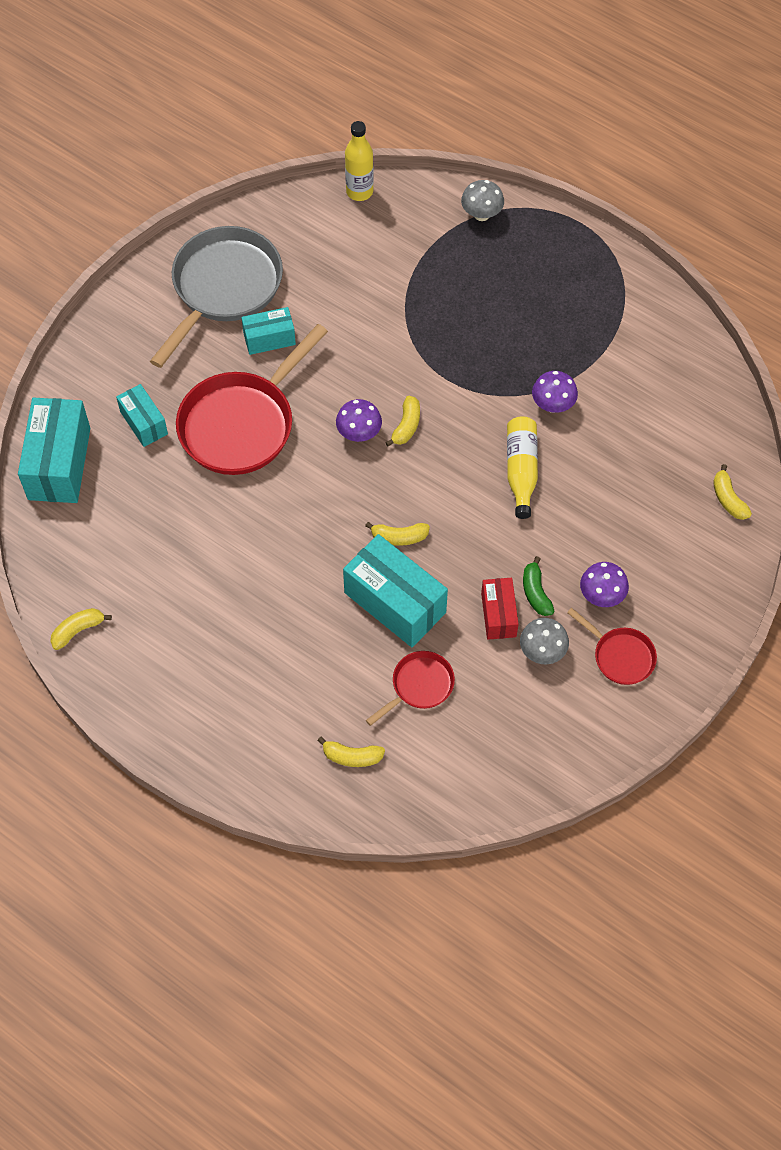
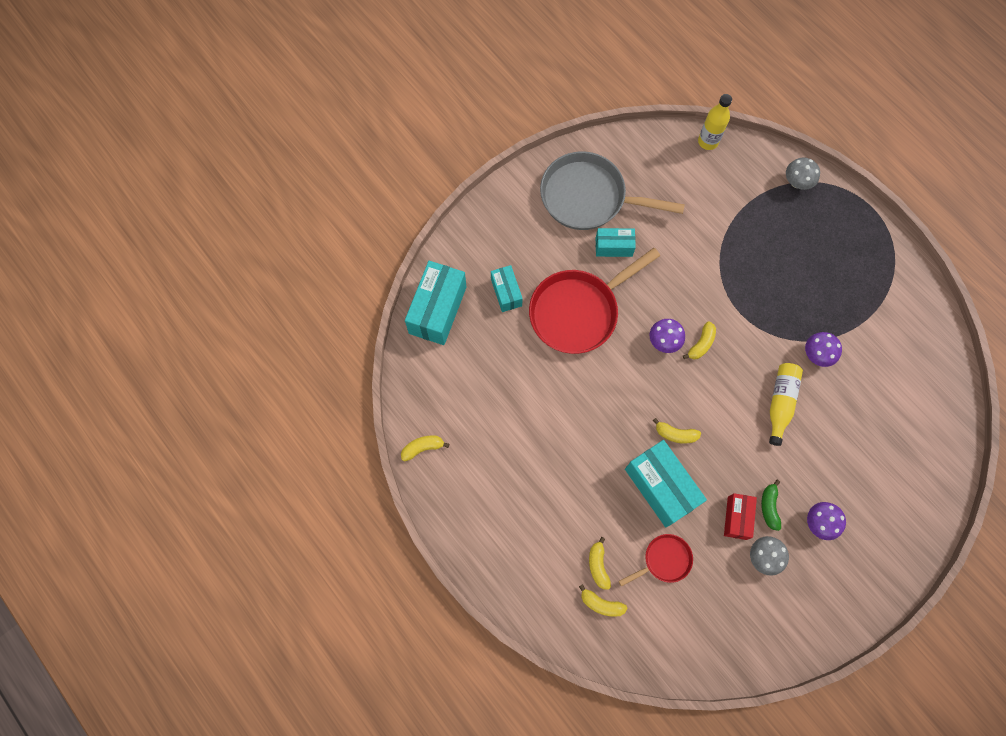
camera: 15 degrees right, 10 degrees up
(223, 288) = (588, 197): grey pan -> grey pan turned 120 degrees counterclockwise
(620, 656) = (822, 577): red pan -> none
(728, 499) = (936, 468): yellow banana -> yellow banana (598, 565)

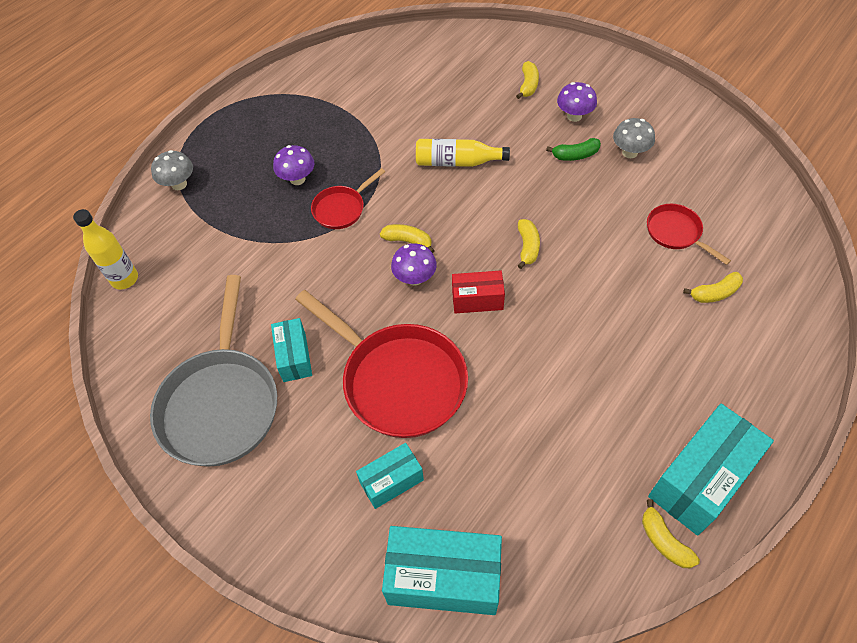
camera: 100 degrees left, 15 degrees down
(601, 604) = (755, 282): yellow banana -> yellow banana (528, 85)
(660, 487) = (595, 250): turquoise box -> turquoise box (700, 479)
(737, 518) = (599, 179): red box -> red box (477, 300)
(745, 300) = (341, 209): none -> red pan
(817, 355) = (392, 140): purple mushroom -> purple mushroom (297, 179)

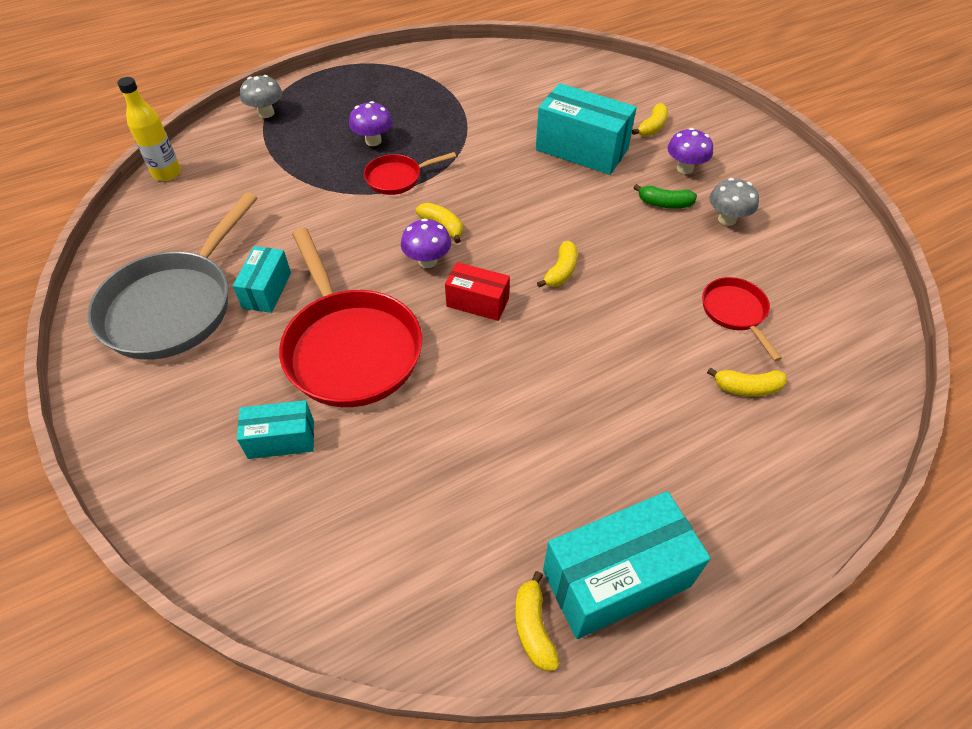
camera: 20 degrees right, 5 degrees down
(444, 578) = (270, 557): turquoise box -> turquoise box (581, 149)
(457, 162) = (536, 173): yellow bottle -> none

